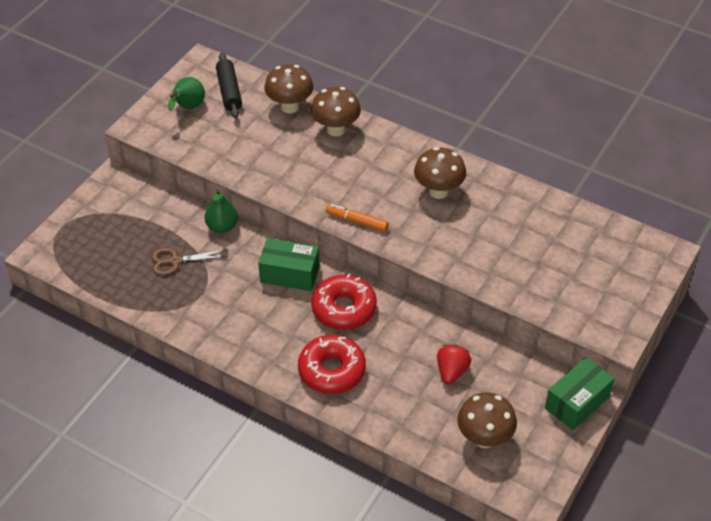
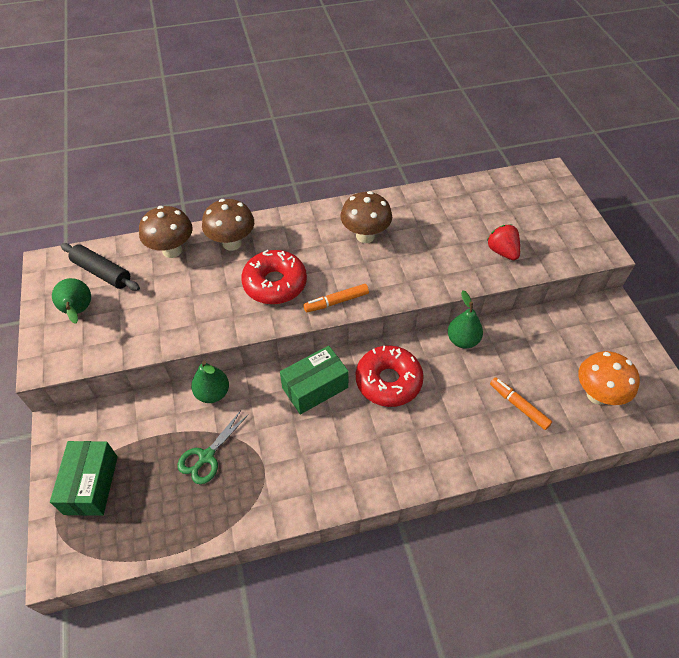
camera: 45 degrees left, 5 degrees up
(175, 261) = (206, 457): brown scissors -> green scissors
(332, 371) = (441, 439): red donut -> red donut (275, 284)
(414, 397) = (518, 406): none -> orange marker
(434, 325) = (462, 340): none -> green pear
(451, 371) = (516, 364): red strawberry -> red strawberry (502, 251)
(484, 438) = (597, 395): brown mushroom -> orange mushroom
(577, 402) = (609, 318): green box -> green box (91, 484)

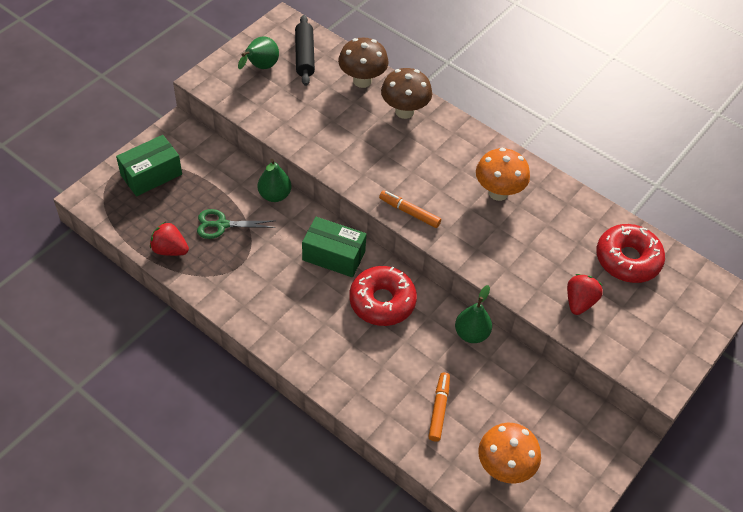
camera: 50 degrees right, 0 degrees up
(195, 521) = (170, 249): none -> red strawberry
(275, 284) = (390, 163): red donut -> red donut (627, 259)
(365, 236) = (498, 192): brown mushroom -> orange mushroom

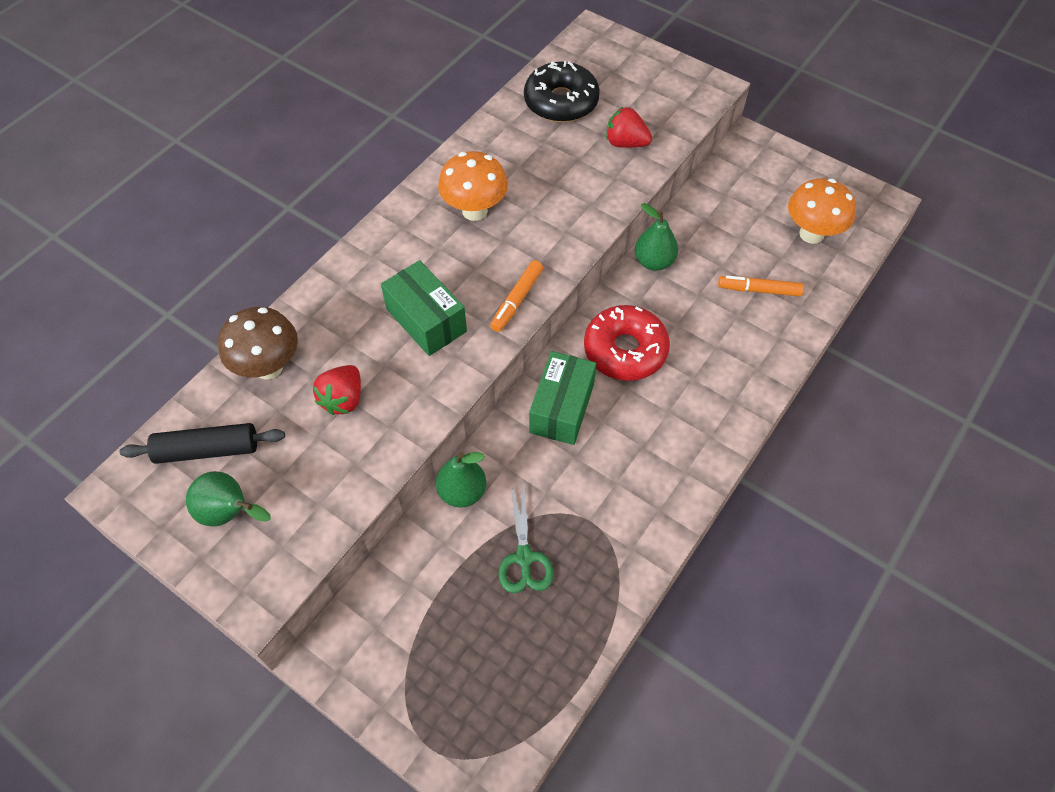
camera: 90 degrees left, 5 degrees up
(151, 175) = (432, 683): green box -> green box (426, 320)
(170, 249) = (579, 626): red strawberry -> red strawberry (343, 399)
(404, 111) = (333, 312): brown mushroom -> none
(627, 259) = (561, 102): red donut -> black donut

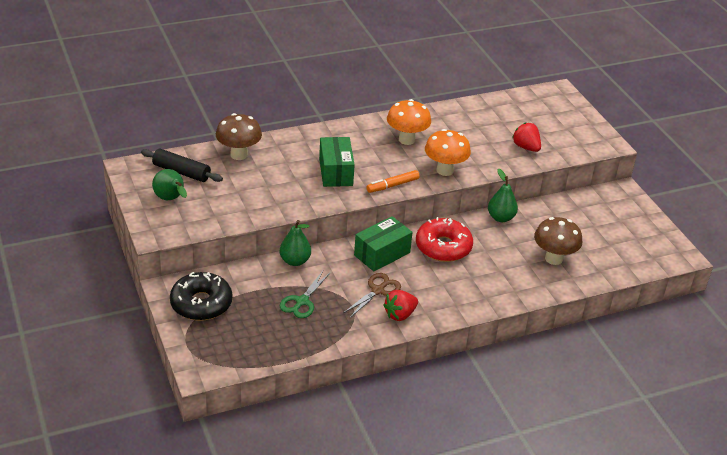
camera: 30 degrees right, 20 degrees down
(343, 399) = (263, 183): red strawberry -> red strawberry (400, 314)
(561, 102) = (505, 114): black donut -> black donut (201, 304)
(603, 474) = (378, 290): none -> brown scissors
(759, 290) = (554, 258): orange marker -> brown mushroom
(811, 234) = (616, 249): orange mushroom -> orange mushroom (445, 170)

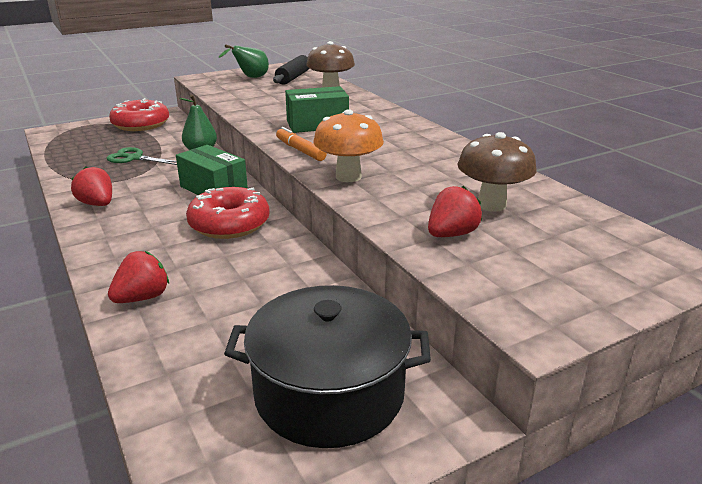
camera: 85 degrees right, 10 degrees down
(201, 304) = (141, 124): black donut -> red donut
(378, 290) = (145, 190): brown scissors -> none
(407, 140) = (410, 153): orange mushroom -> none
(501, 218) = (308, 265): green pear -> none
(533, 282) = (142, 297): none -> red strawberry
(554, 258) = (204, 317): brown mushroom -> brown mushroom (491, 205)
(611, 222) = (329, 393): none -> black pot

